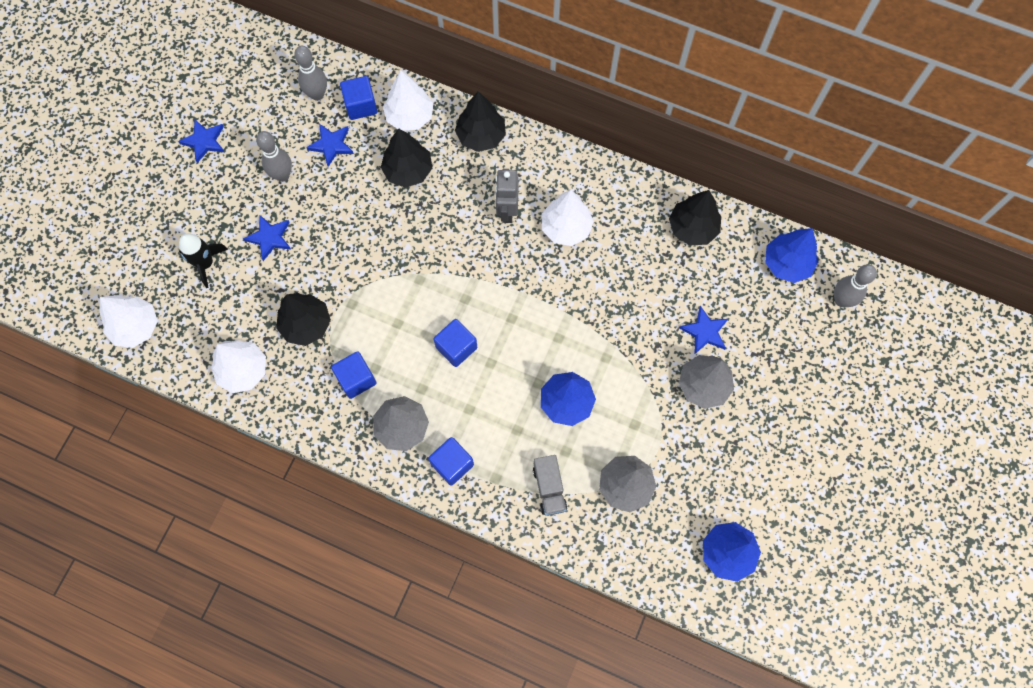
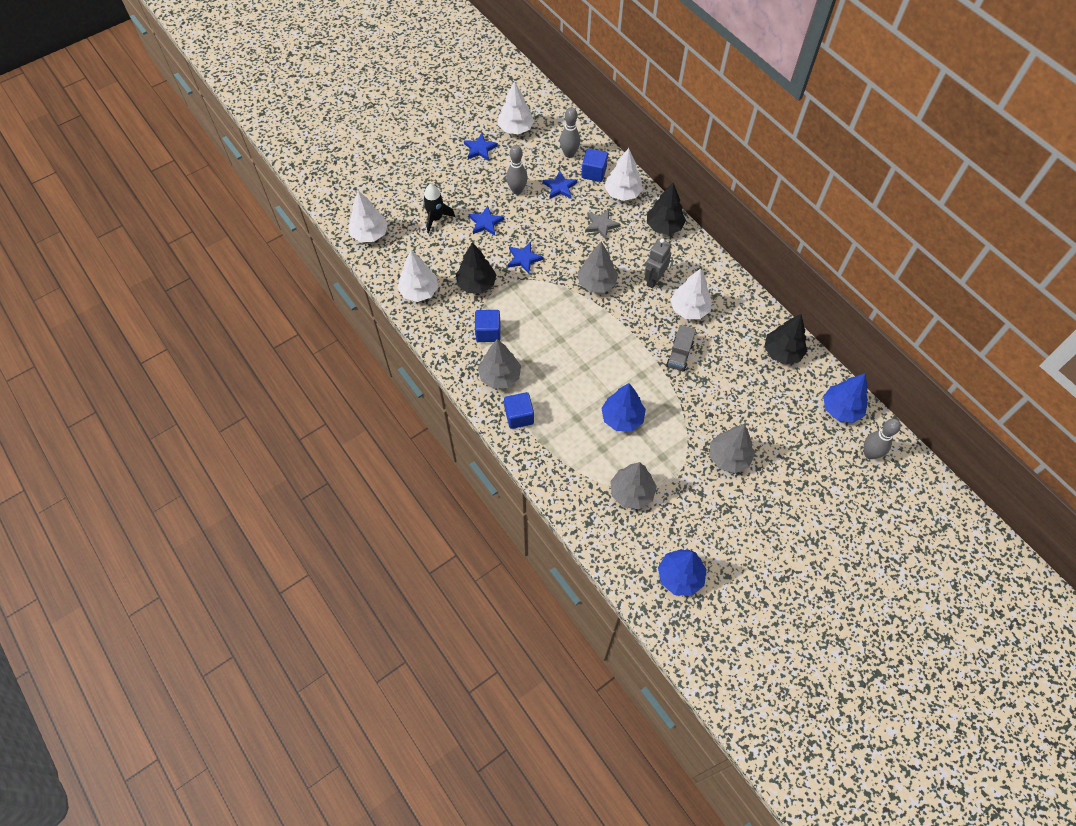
camera: 30 degrees right, 10 degrees down
(232, 92) = (515, 129): none -> white tree
(408, 171) = (601, 225): black tree -> grey star
(445, 249) = (596, 283): none -> grey tree
(456, 347) = (567, 346): blue cube -> none
(549, 488) = (576, 466): grey truck -> grey truck (679, 355)
(705, 332) = (751, 423): blue star -> blue star (524, 259)

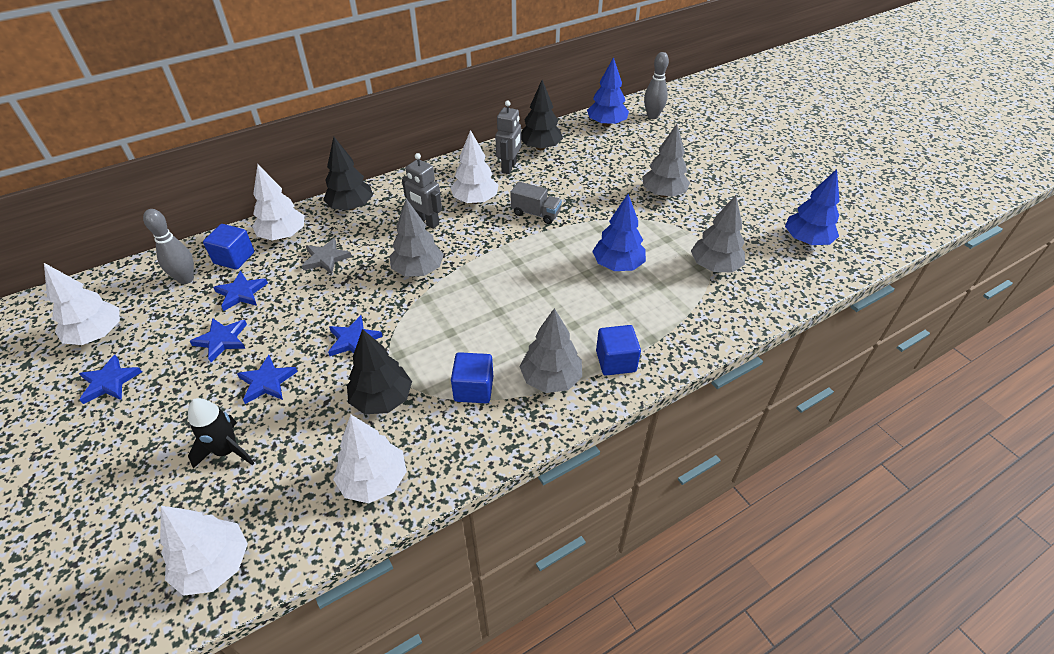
camera: 85 degrees left, 15 degrees down
(517, 190) = (222, 340): grey bowling pin -> blue star
(743, 329) = (509, 167): none -> grey robot

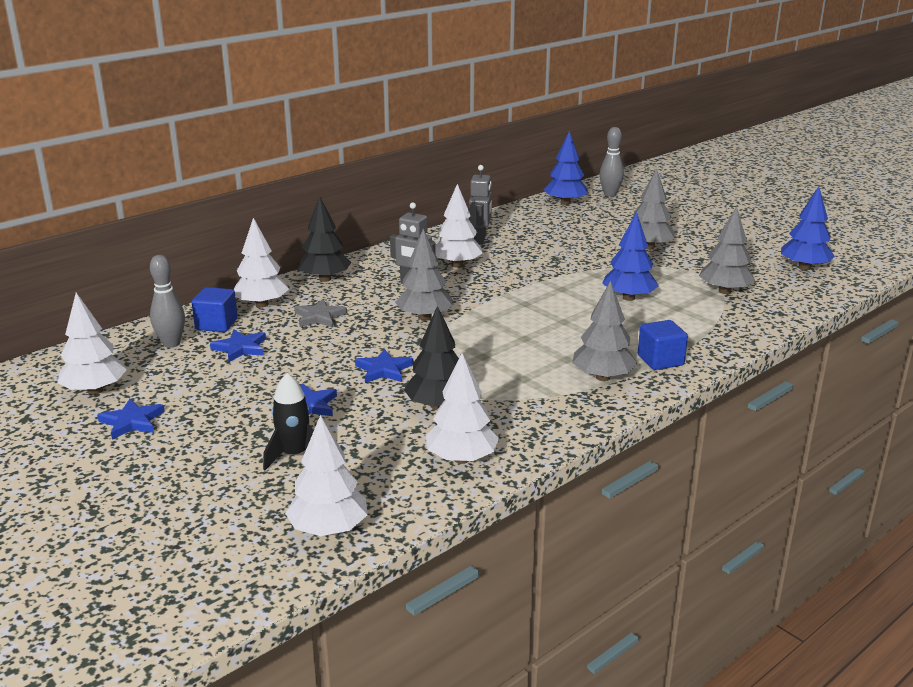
camera: 10 degrees left, 20 degrees down
(222, 340) = (240, 382): blue star -> none
(473, 389) = (528, 390): blue cube -> none
(535, 213) = (526, 269): grey truck -> none
(540, 147) = (505, 224): black tree -> none

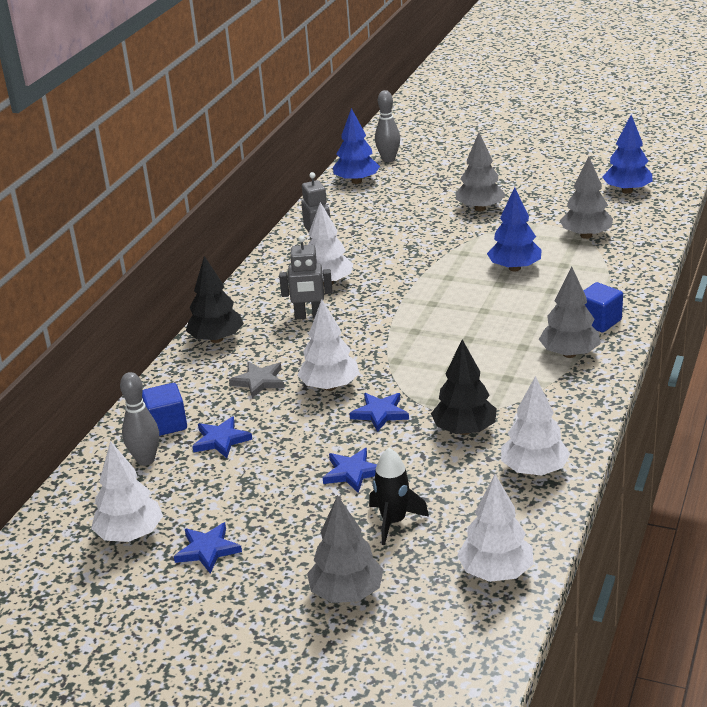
camera: 25 degrees left, 5 degrees up
(262, 304) = (186, 388): white tree -> white tree (330, 386)
(424, 317) = (357, 348): grey tree -> grey tree (346, 593)

